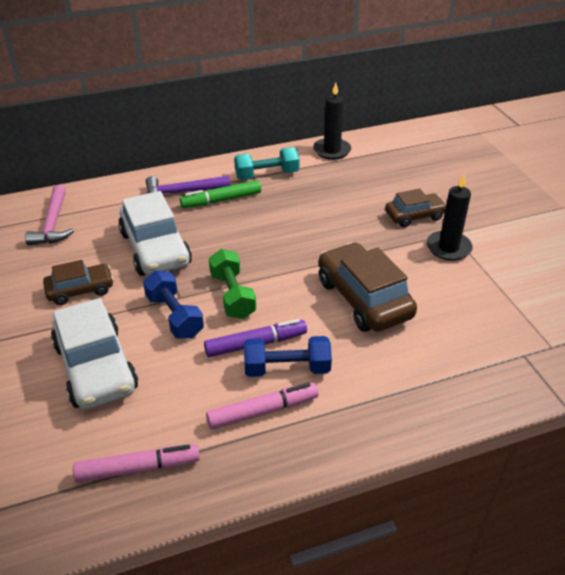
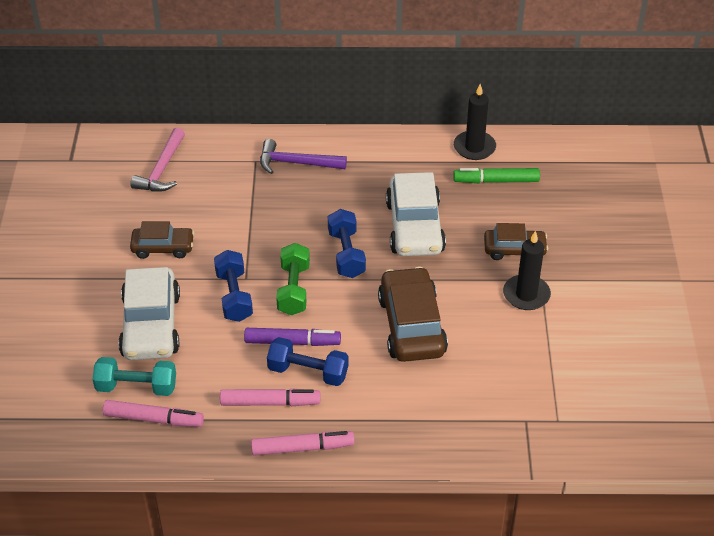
camera: 20 degrees right, 5 degrees up
(155, 249) = (245, 222): white car -> white car (415, 227)
(221, 200) = (330, 182): green marker -> green marker (496, 181)
(267, 175) = (390, 162): turquoise dumbbell -> turquoise dumbbell (136, 387)
(267, 253) = (346, 254): none -> blue dumbbell
(322, 450) = (302, 448): none -> pink marker

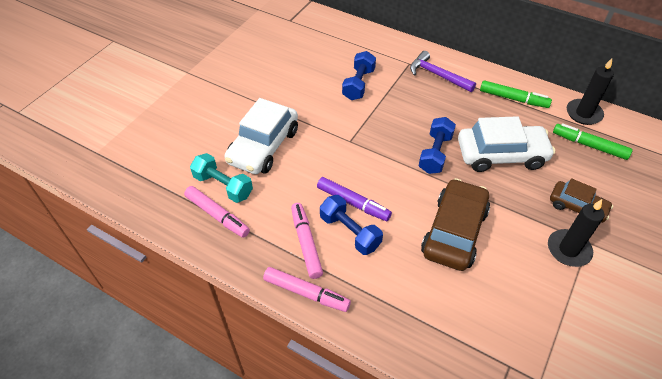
camera: 30 degrees right, 5 degrees up
(162, 169) = (342, 46): pink hammer -> none
(163, 247) = (308, 97): brown car -> none
(234, 296) = (333, 150): blue dumbbell -> blue dumbbell (358, 84)
(270, 403) = (306, 243): pink marker -> pink marker turned 135 degrees counterclockwise
(293, 289) = (379, 163): green dumbbell -> none
(394, 159) = (513, 99): none -> green marker
(415, 227) = (501, 155): white car -> white car turned 120 degrees counterclockwise

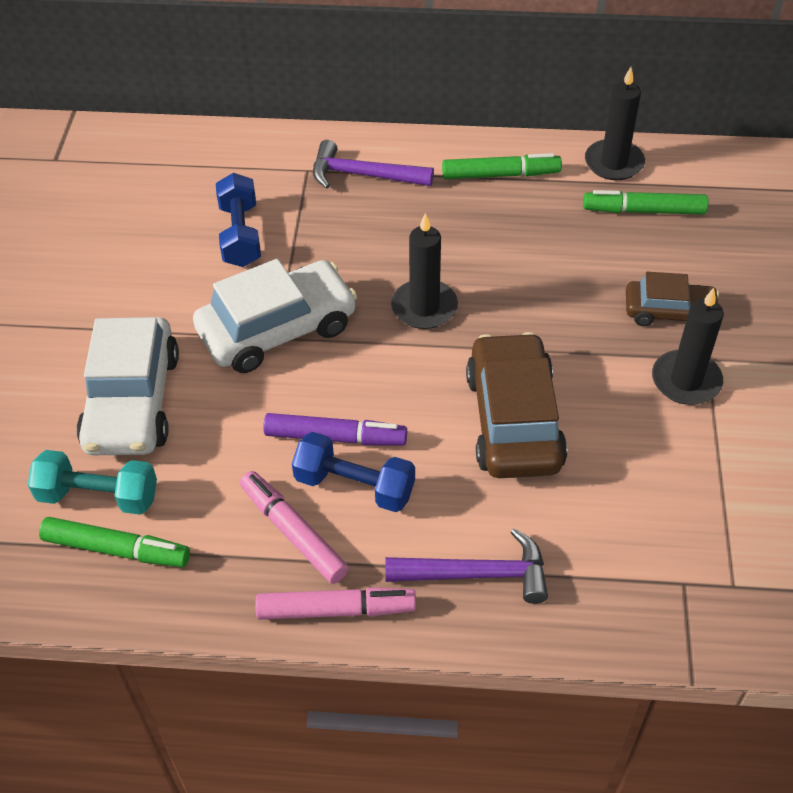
camera: 25 degrees left, 0 degrees up
(217, 215) = (116, 549): pink marker -> green marker
(391, 307) = (477, 574): none -> purple hammer
(435, 153) = (424, 307): blue dumbbell -> black candle
(501, 155) = (525, 272): white car -> white car (277, 329)

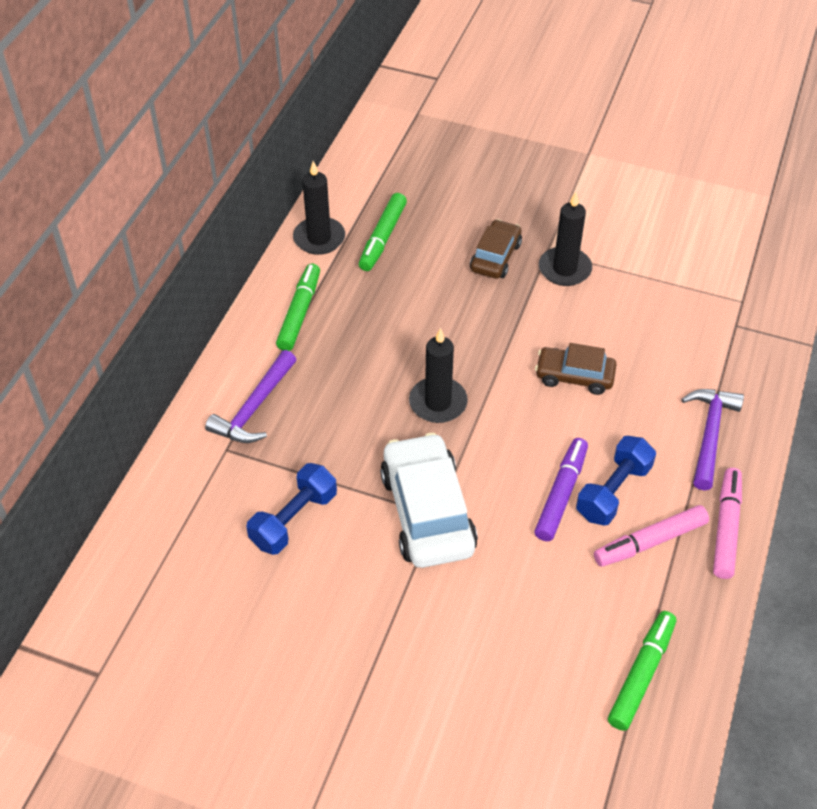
camera: 75 degrees left, 0 degrees up
(98, 496) = (581, 682): turquoise dumbbell -> none
(132, 401) = (478, 641): white car -> none
(240, 235) = (294, 519): blue dumbbell -> blue dumbbell turned 60 degrees counterclockwise
(513, 420) = (574, 376): brown car -> brown car, size x0.59

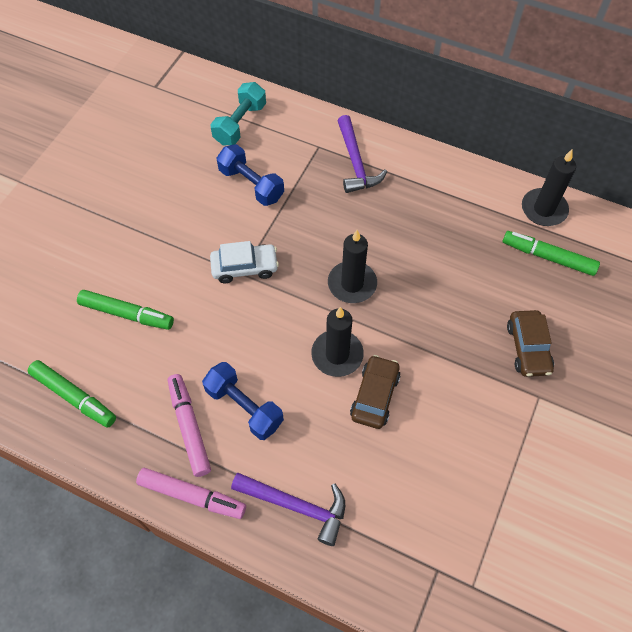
camera: 95 degrees right, 10 degrees up
(183, 545) = (240, 124): none -> turquoise dumbbell
(254, 408) = (355, 163): purple hammer -> purple hammer turned 135 degrees counterclockwise
(300, 312) = (454, 193): green marker -> green marker (127, 314)
(427, 512) = (245, 267): white car -> white car, size x0.59
(495, 257) = (528, 348): brown car -> brown car turned 60 degrees clockwise
(561, 494) = (247, 365): purple marker -> none
(564, 269) = (514, 409): black candle -> black candle (337, 355)

